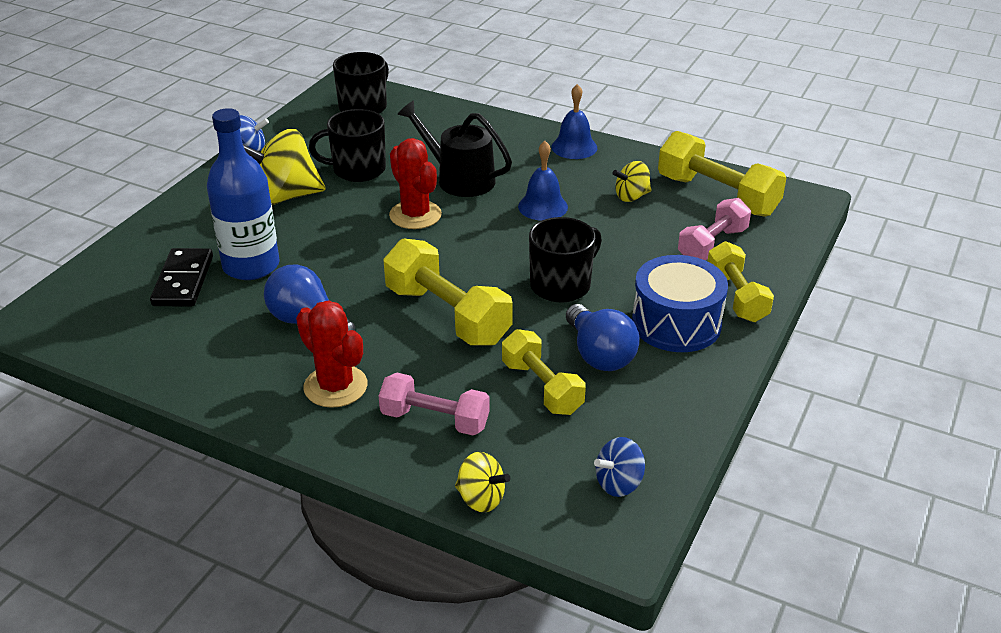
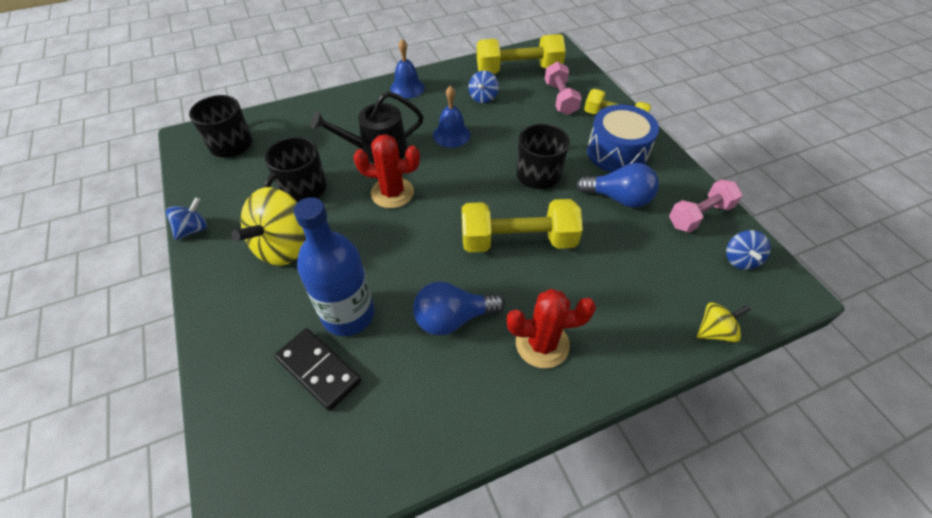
camera: 50 degrees left, 15 degrees up
(435, 420) = (621, 309): pink dumbbell -> pink dumbbell (699, 215)
(542, 387) = (629, 240): yellow dumbbell -> none
(631, 196) = (483, 97): yellow spinning top -> blue spinning top

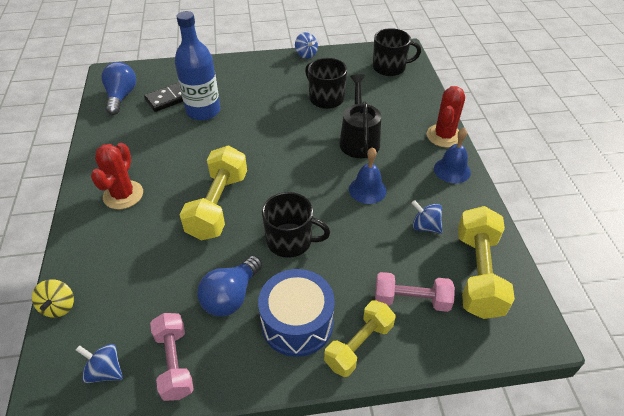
camera: 105 degrees right, 5 degrees down
(284, 246) = (273, 88): yellow spinning top -> none
(392, 193) = (304, 142): red cactus -> red cactus (444, 136)
(453, 318) = (171, 155): blue light bulb -> blue light bulb (121, 97)

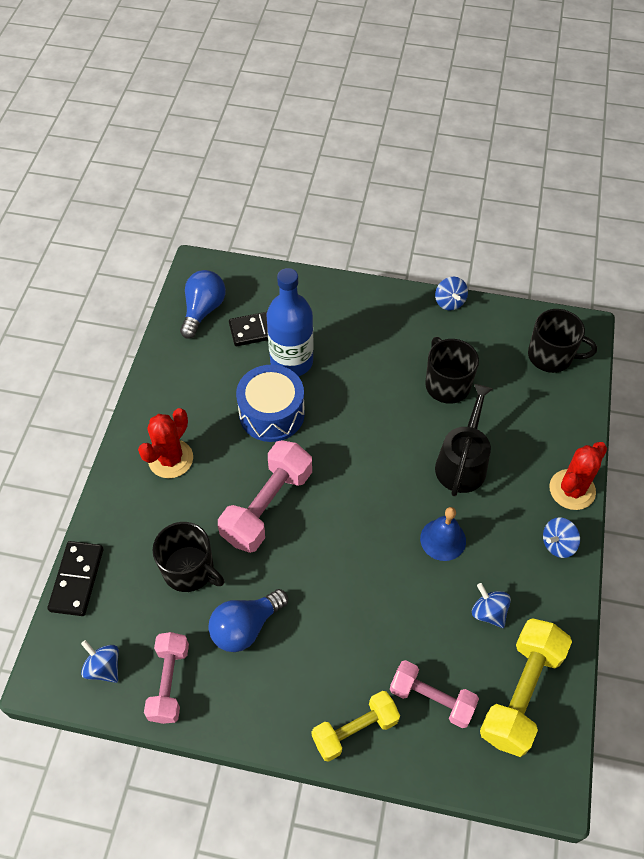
camera: 20 degrees right, 10 degrees up
(59, 306) = (77, 579): yellow spinning top -> black domino
(218, 205) = (267, 506): yellow dumbbell -> pink dumbbell
(290, 241) = (330, 580): black mug -> black mug (189, 570)
(297, 323) = (302, 682): blue drum -> blue drum (272, 413)
(452, 170) = (557, 544): blue bell -> blue spinning top

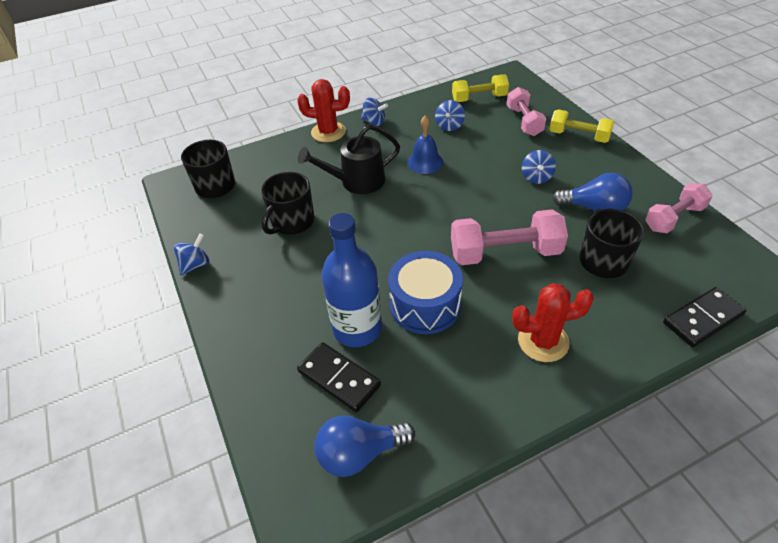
camera: 125 degrees left, 10 degrees down
(104, 667) = (718, 254): blue spinning top -> blue spinning top (536, 177)
(521, 693) = (479, 98): yellow dumbbell -> yellow dumbbell, size x0.66

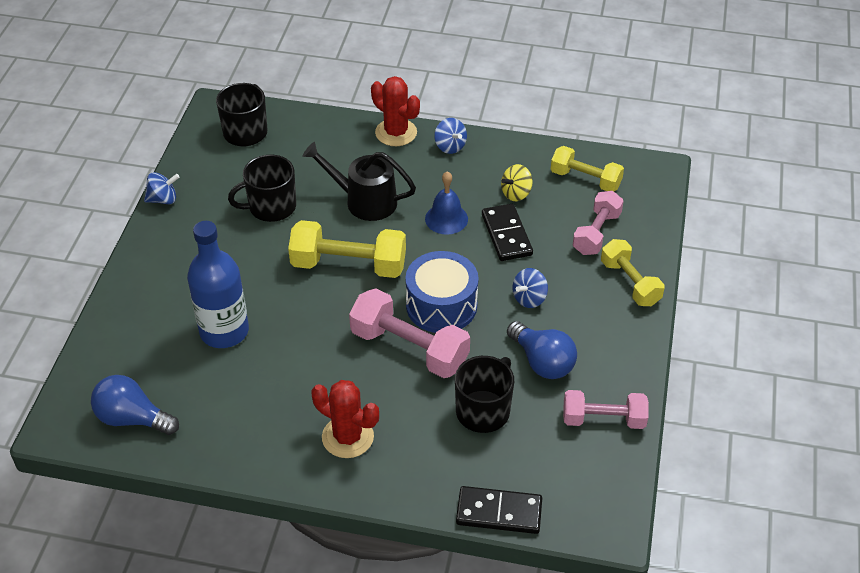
camera: 35 degrees right, 0 degrees up
(339, 378) = (173, 359): black domino -> black domino (506, 235)
(396, 226) = (348, 265): none -> yellow dumbbell
(425, 305) = (294, 347): blue drum -> blue drum (441, 305)
(449, 126) = (516, 193): blue spinning top -> yellow spinning top

